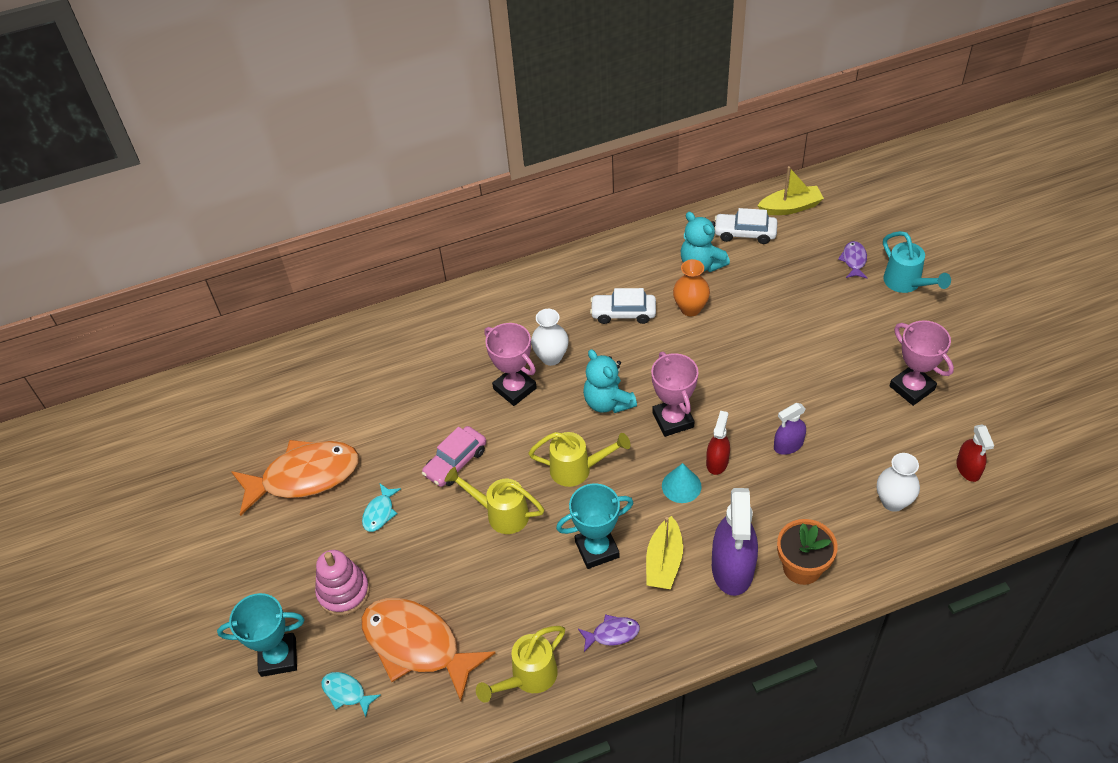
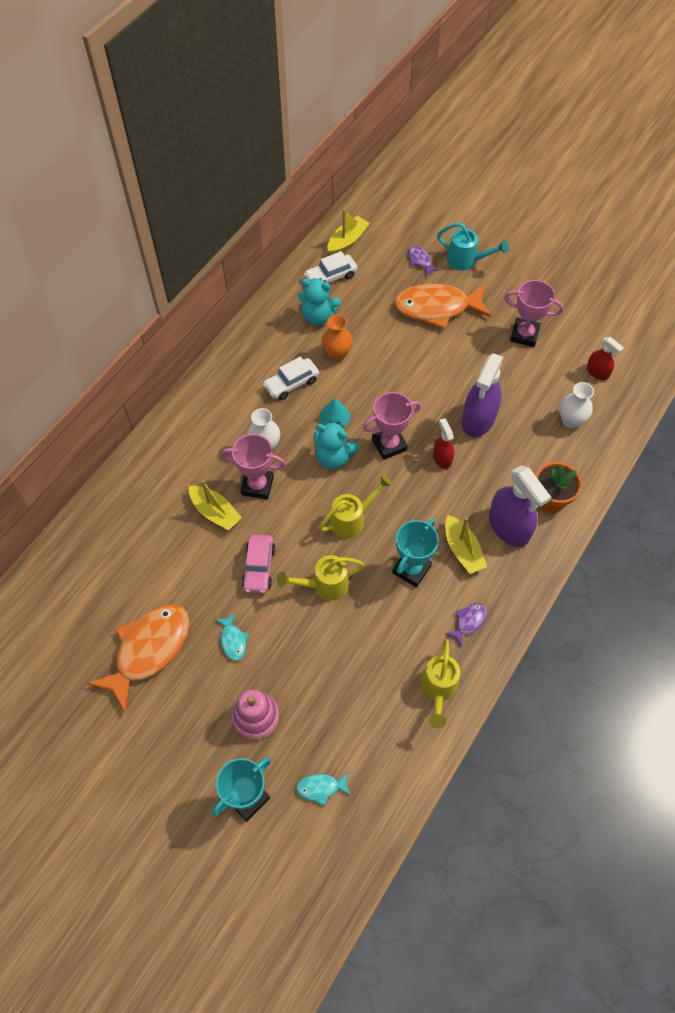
camera: 40 degrees left, 10 degrees up
(417, 645) = (343, 719): orange fish -> orange fish (437, 308)
(457, 391) = (215, 512): none -> yellow boat
(673, 420) = (389, 445): pink trophy -> pink trophy turned 60 degrees counterclockwise
(681, 486) = (432, 489): turquoise cone -> turquoise cone (334, 416)
(788, 445) = (478, 419): purple spray bottle -> purple spray bottle, size x1.84

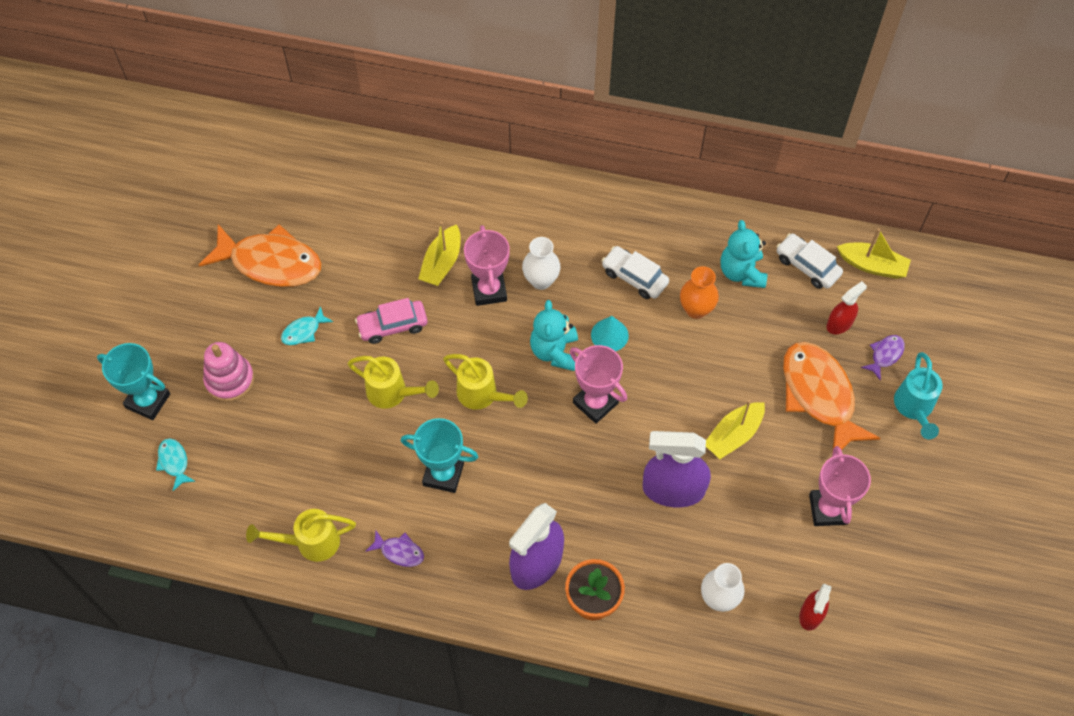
camera: 70 degrees right, 0 degrees up
(324, 585) = (393, 393): yellow watering can -> yellow watering can turned 150 degrees clockwise
(442, 458) = (601, 464): red spray bottle -> red spray bottle (839, 324)
(462, 550) = (487, 521): yellow boat -> yellow boat (733, 435)

